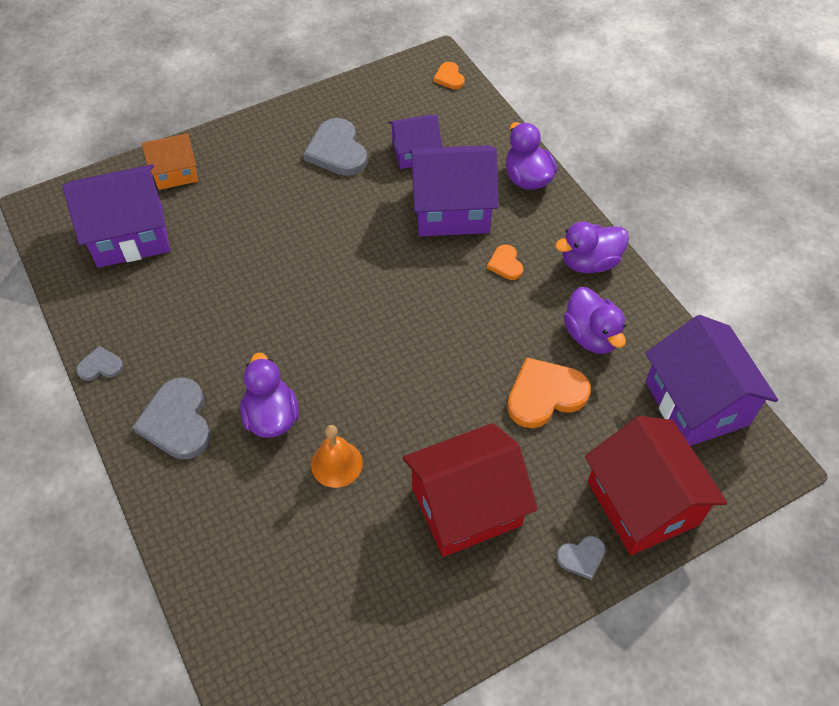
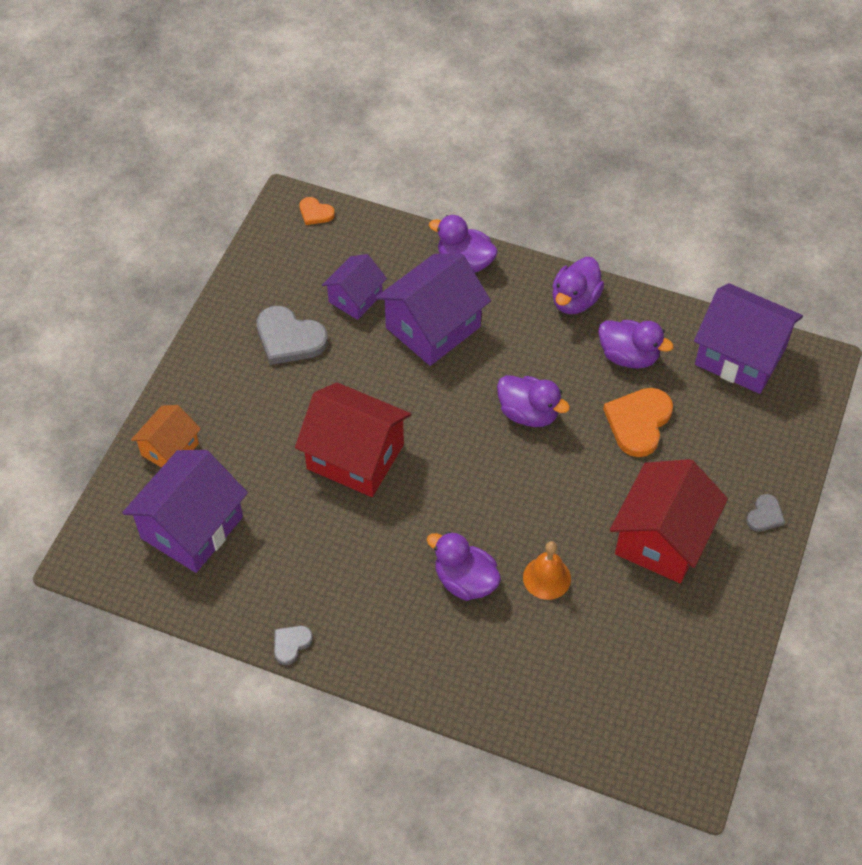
camera: 40 degrees left, 0 degrees up
(177, 421) = (399, 637): grey heart -> none
(459, 323) = (528, 413): none -> purple duck
(505, 264) = (516, 343): orange heart -> none
(642, 503) = (768, 450): red house -> red house (355, 457)

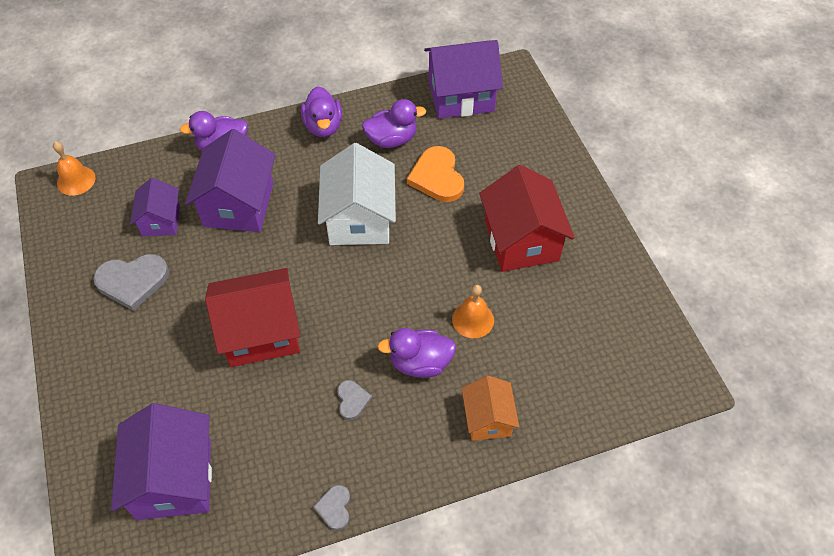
camera: 40 degrees left, 0 degrees up
(170, 449) = (102, 431): orange house -> orange house (488, 418)
(315, 213) = (76, 180): orange heart -> orange bell
(528, 413) = (359, 219): purple duck -> white house
(765, 515) = (567, 182): grey heart -> grey heart (352, 400)

